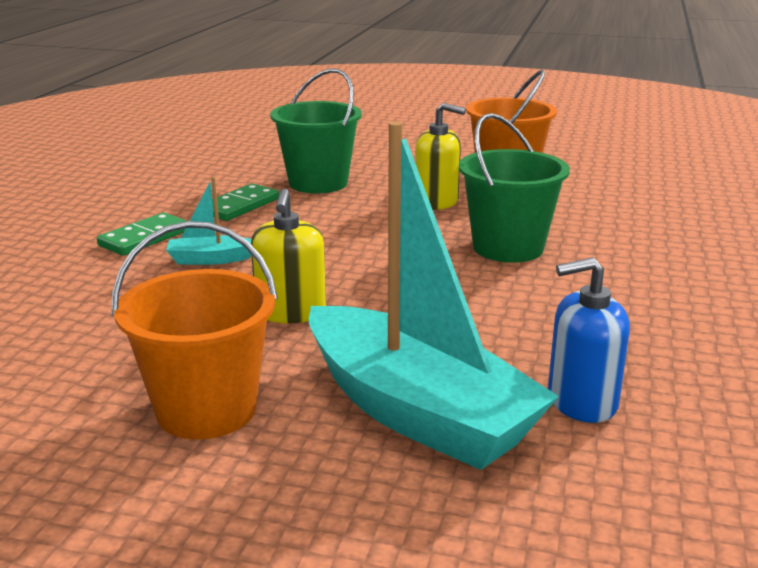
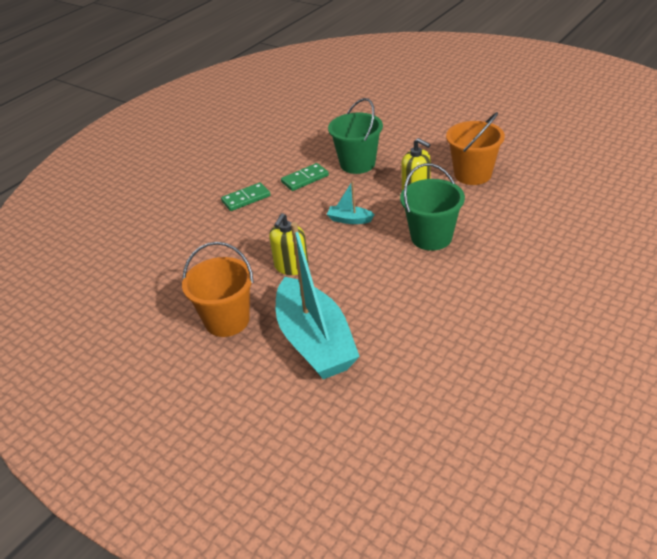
camera: 25 degrees right, 15 degrees up
(209, 259) = (270, 221): turquoise boat -> turquoise boat (349, 220)
(581, 401) = (394, 352): blue soap dispenser -> none

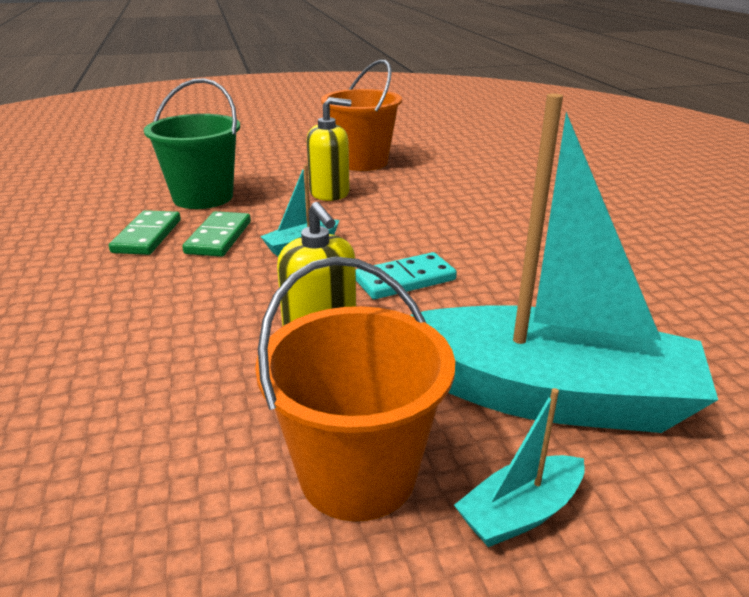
camera: 55 degrees left, 10 degrees down
(244, 362) = (520, 513): none -> turquoise boat
(246, 199) = (73, 295): green domino -> green domino (218, 237)
(357, 263) = (405, 280): none -> turquoise domino
(431, 237) = (433, 219): green bucket -> none

